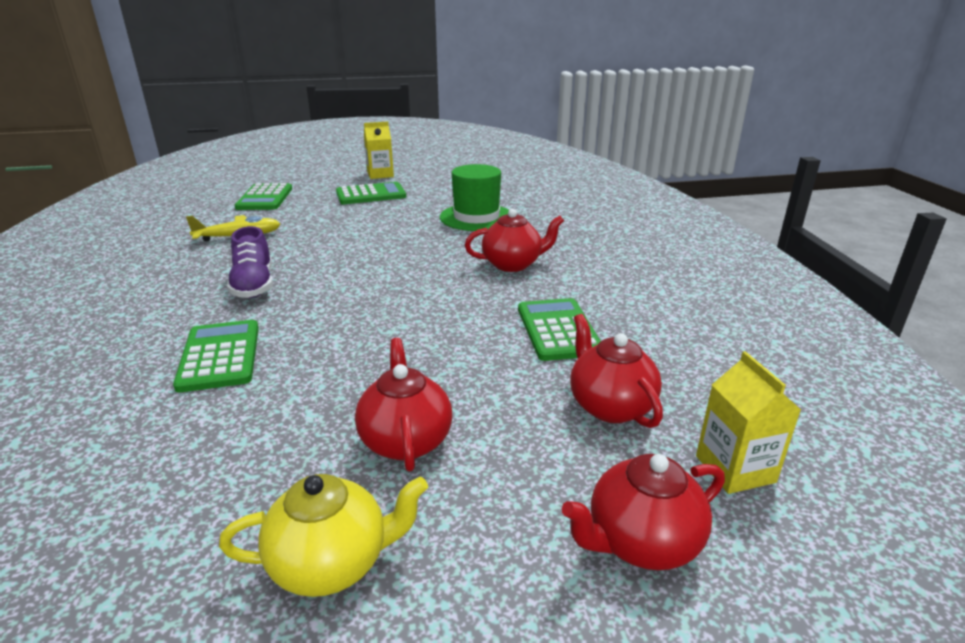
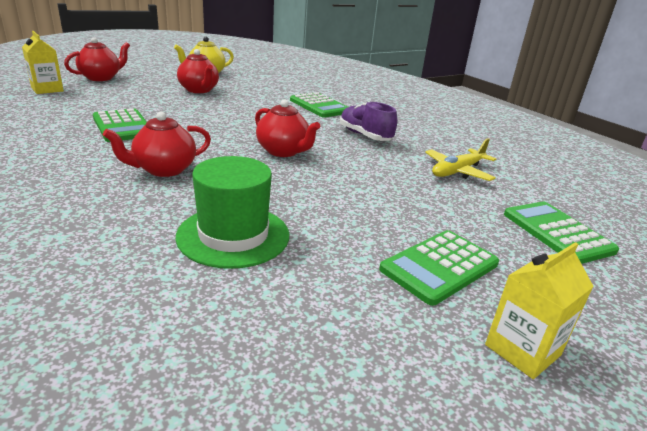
camera: 155 degrees right, 0 degrees up
(609, 406) = (99, 101): red teapot -> red teapot (283, 151)

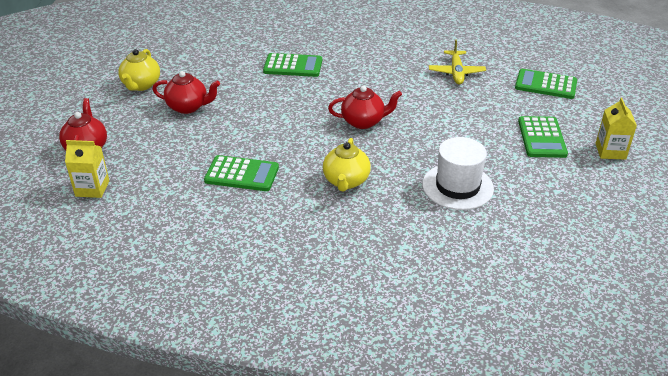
camera: 45 degrees left, 10 degrees up
(164, 170) = (346, 181): red teapot -> yellow teapot
(233, 235) = (457, 186): green hat -> white hat
(365, 136) = (370, 76): purple shoe -> none

